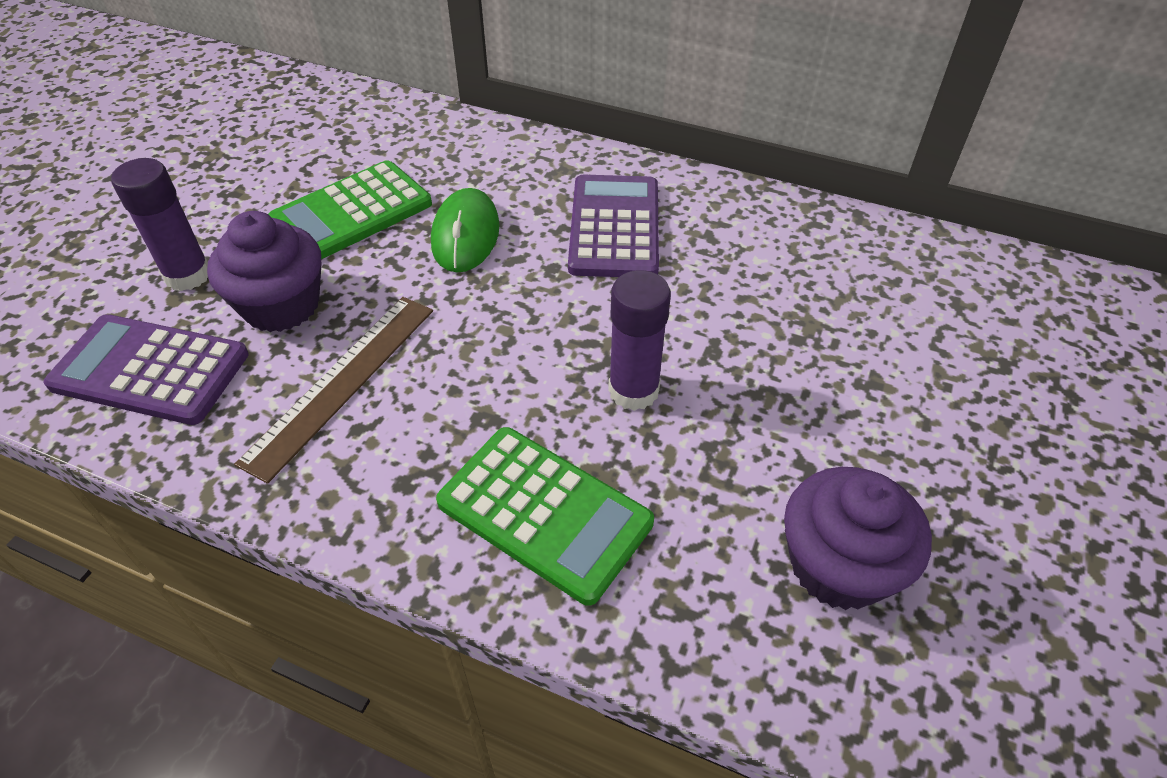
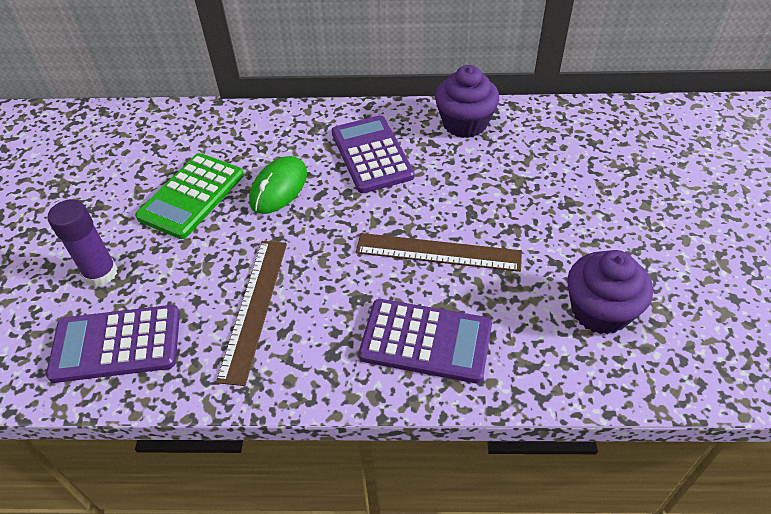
camera: 20 degrees left, 0 degrees up
(281, 305) = (181, 272): purple cupcake -> purple cupcake (465, 123)
(466, 235) = (279, 188): green mouse -> green mouse turned 45 degrees clockwise
(544, 512) = (426, 341): green calculator -> purple calculator
(633, 390) = (438, 252): purple glue stick -> brown ruler

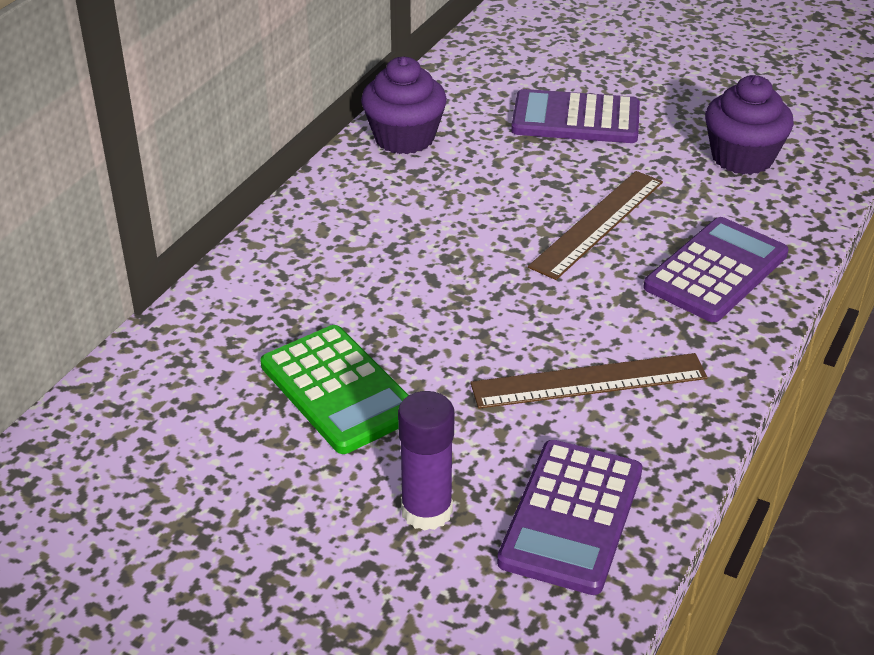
camera: 65 degrees left, 10 degrees down
(254, 308) = (588, 381): brown ruler -> brown ruler turned 45 degrees counterclockwise
(279, 188) = (391, 308): green mouse -> none
(371, 154) = (396, 219): purple calculator -> purple calculator (575, 119)

